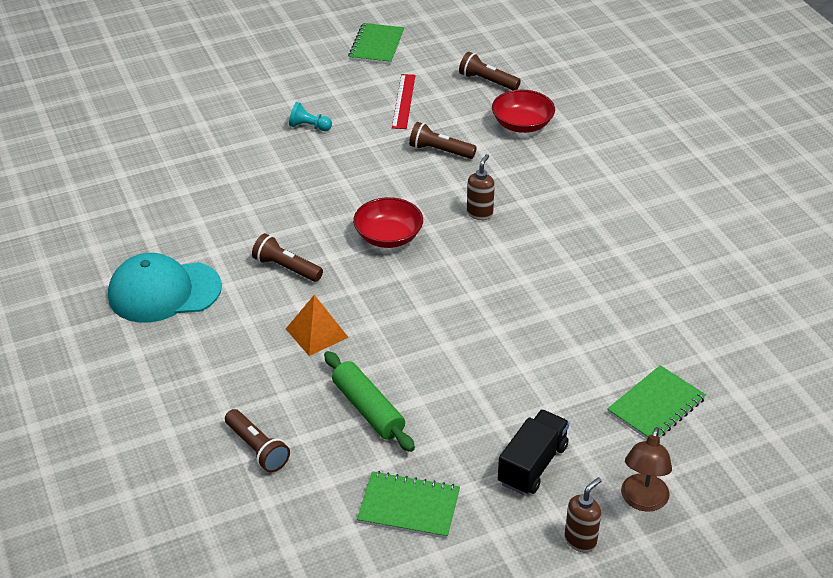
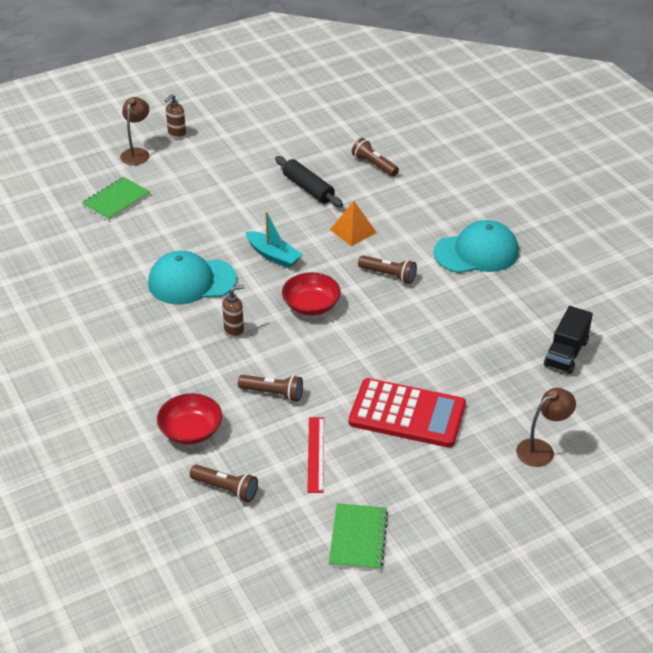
camera: 175 degrees right, 0 degrees up
(193, 94) = (541, 449): none -> brown lamp
(309, 127) = (407, 414): turquoise pawn -> red calculator
(368, 409) = (308, 188): green rolling pin -> black rolling pin
(409, 507) = (276, 143): green notebook -> none
(428, 303) = (273, 255): none -> turquoise boat
(480, 213) = (234, 331): brown soap dispenser -> brown soap dispenser turned 135 degrees counterclockwise
(532, 465) = (201, 166): black truck -> black truck (566, 353)
(533, 274) = (192, 281): none -> turquoise cap

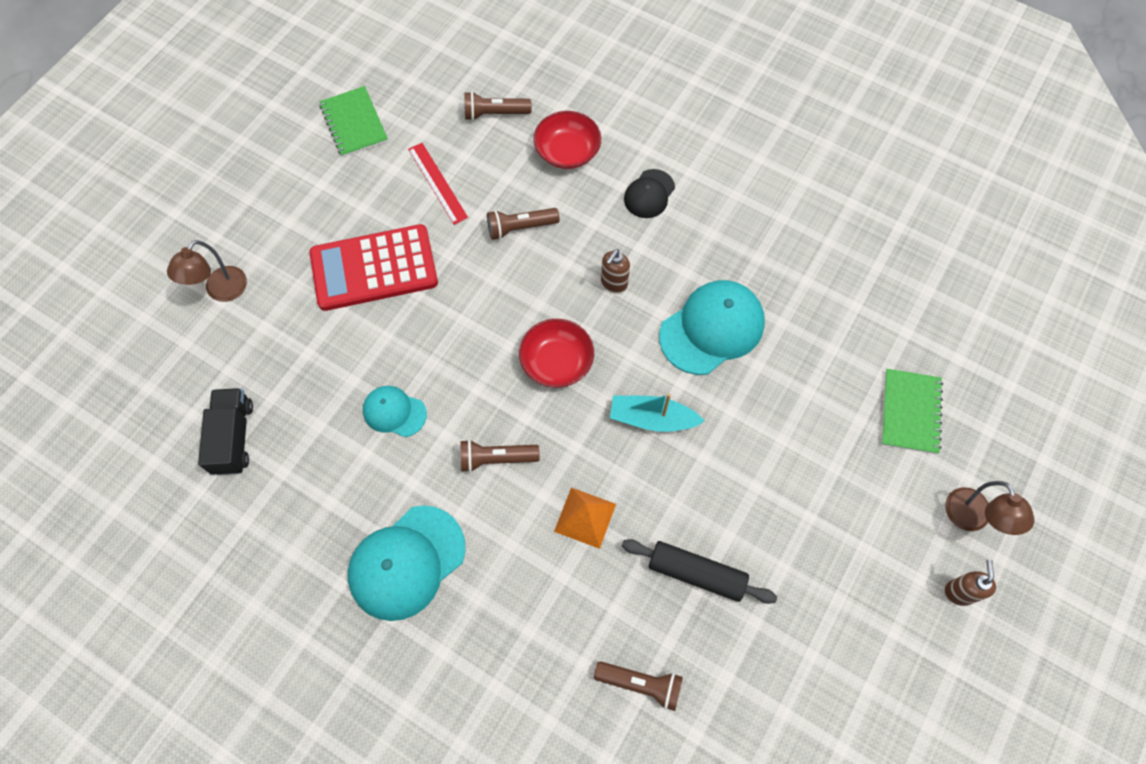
camera: 150 degrees right, 25 degrees up
(155, 374) = (649, 194): none -> black cap
(442, 323) = (394, 412): none -> turquoise cap

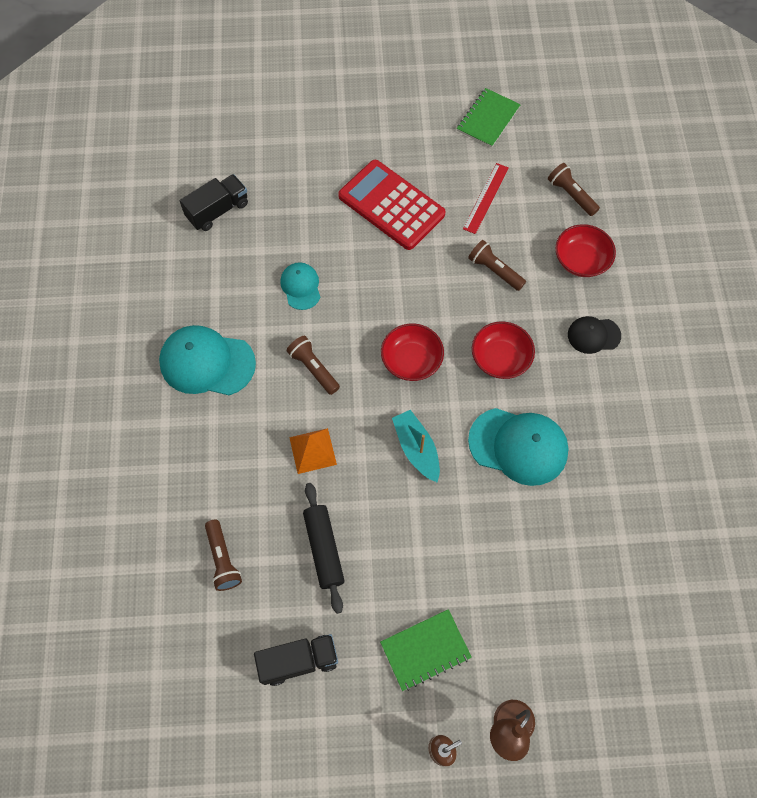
camera: 55 degrees right, 0 degrees up
(221, 291) = (307, 134): brown lamp -> none
(613, 284) = (500, 358): brown soap dispenser -> red bowl
(796, 673) = (298, 661): none -> black truck
(910, 412) = (563, 632): green notebook -> green notebook (425, 650)

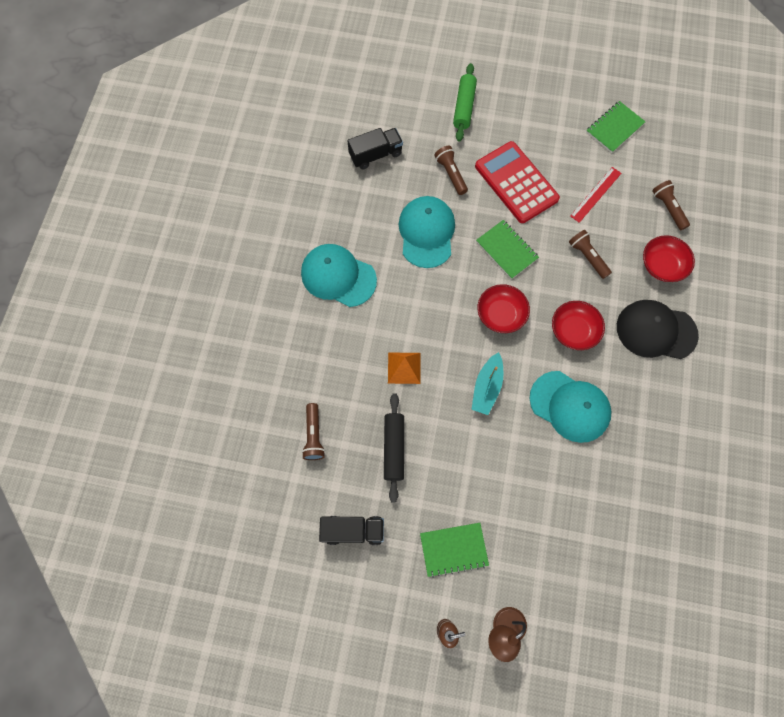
camera: 15 degrees right, 5 degrees up
(301, 287) = (426, 233): turquoise cap -> turquoise cap, size x1.79
(309, 133) = (464, 107): none -> green rolling pin
(314, 368) = (421, 302): brown flashlight -> brown flashlight (451, 174)
(400, 284) = (506, 250): none -> green notebook
(416, 449) = (486, 387): turquoise boat -> turquoise boat turned 150 degrees counterclockwise
(593, 335) = (656, 331): black cap -> black cap, size x1.79

